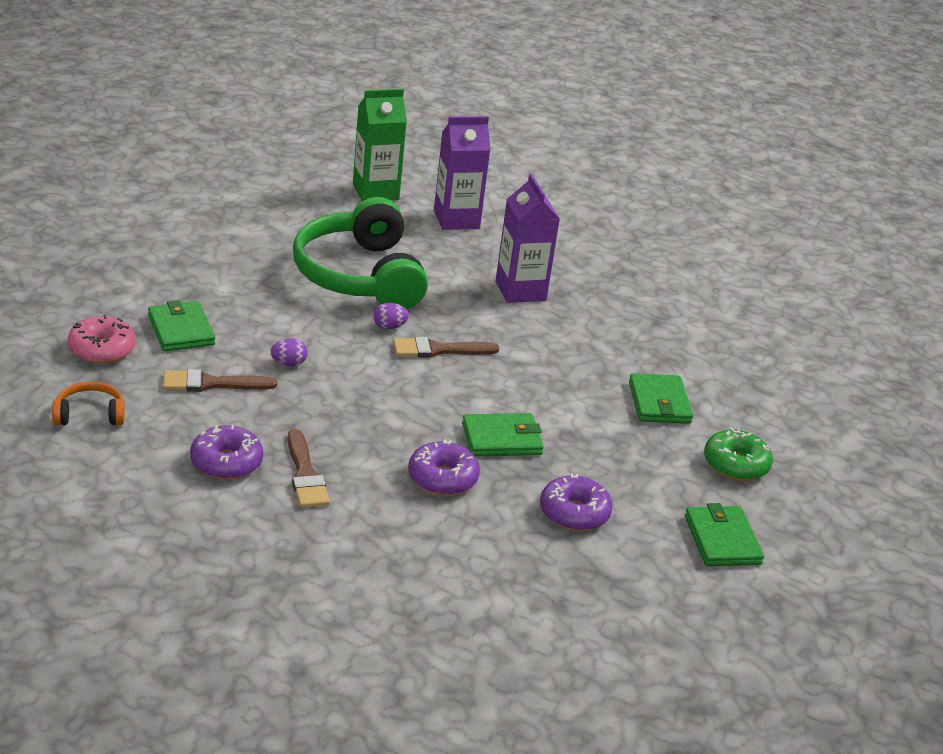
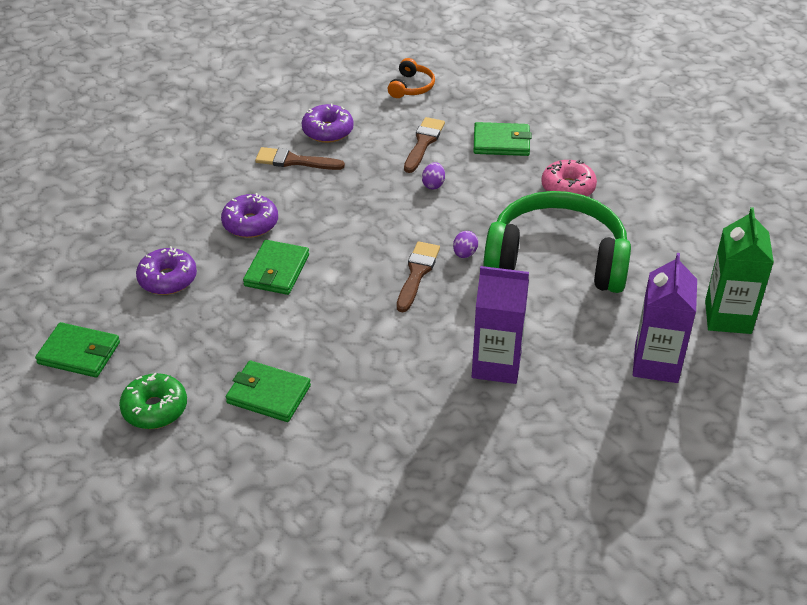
camera: 120 degrees right, 10 degrees up
(102, 349) = (488, 103): pink donut -> pink donut (568, 188)

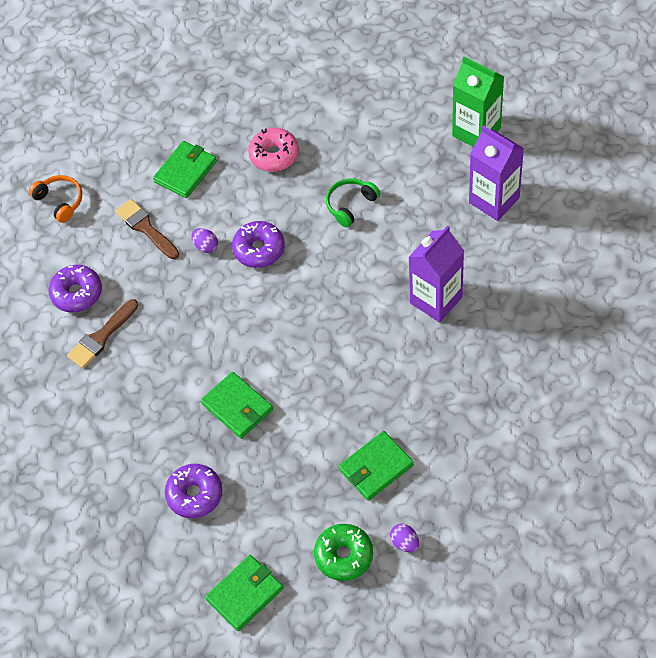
camera: 55 degrees left, 15 degrees up
(250, 223) = (164, 404): purple donut -> purple donut (259, 249)
(417, 273) = (306, 307): brown brush -> none
(464, 254) = (304, 263): purple egg -> purple egg (405, 543)
(557, 259) = (350, 205): green headphones -> green headphones, size x0.42

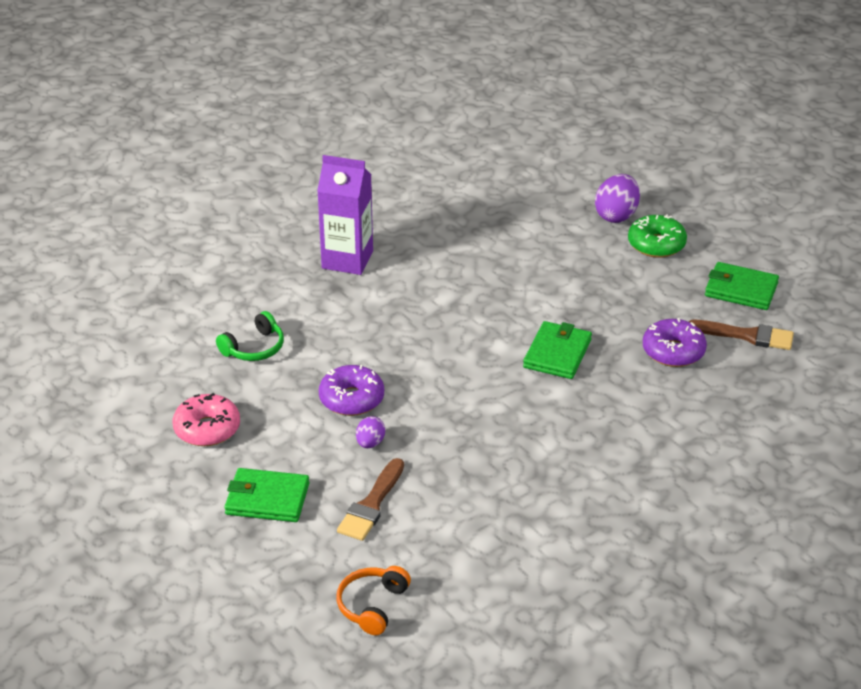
camera: 120 degrees left, 20 degrees down
(77, 293) = (500, 532): purple donut -> none
(101, 336) = (544, 487): brown brush -> brown brush (746, 335)
(350, 205) = (254, 348): green headphones -> green headphones turned 60 degrees counterclockwise
(376, 468) = (557, 249): green wallet -> none
(405, 543) = (616, 215): purple egg -> purple egg, size x1.78
(476, 132) = (110, 285): green carton -> none
(494, 200) = (201, 253): purple carton -> none

